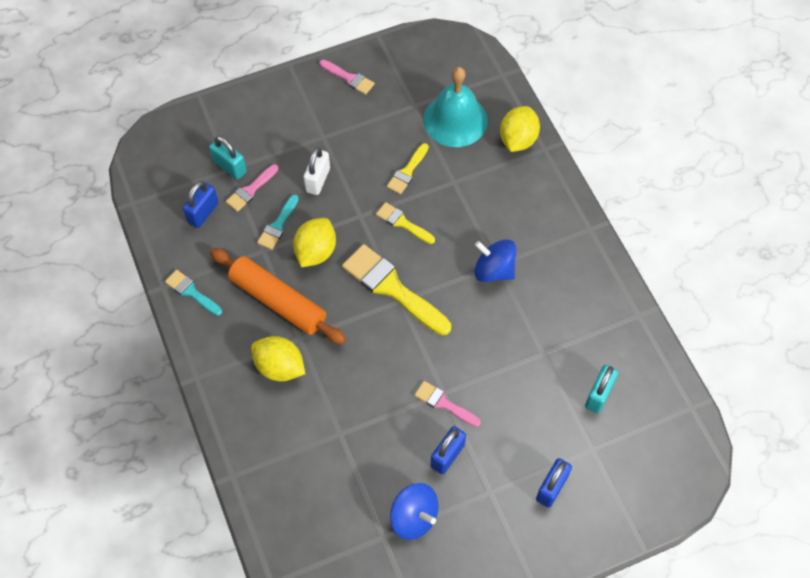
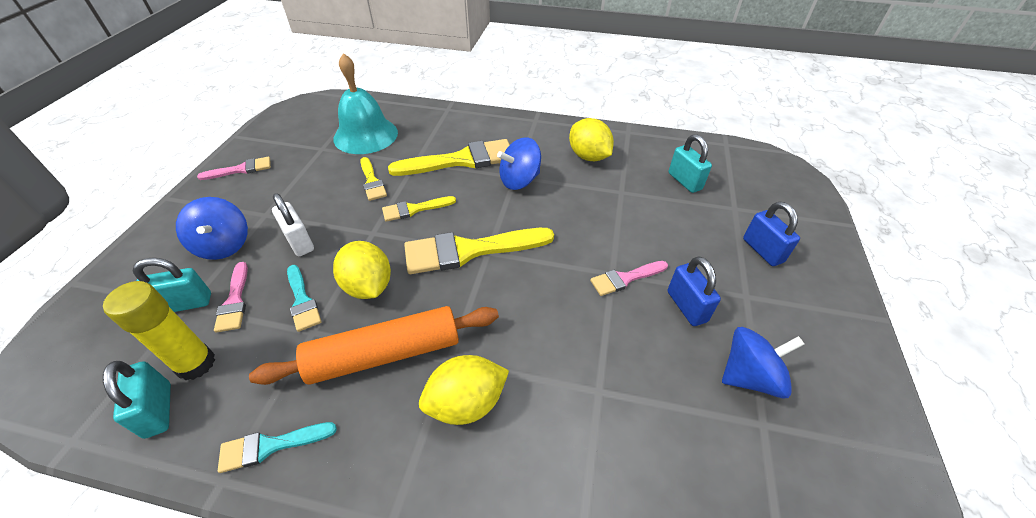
camera: 55 degrees left, 15 degrees down
(170, 223) = (158, 410): none -> turquoise padlock
(203, 213) = (196, 364): blue padlock -> yellow glue stick
(281, 141) = (224, 245): none -> blue spinning top
(483, 212) = (461, 160): none -> yellow brush
(518, 140) = (424, 116): yellow lemon -> yellow lemon (588, 156)

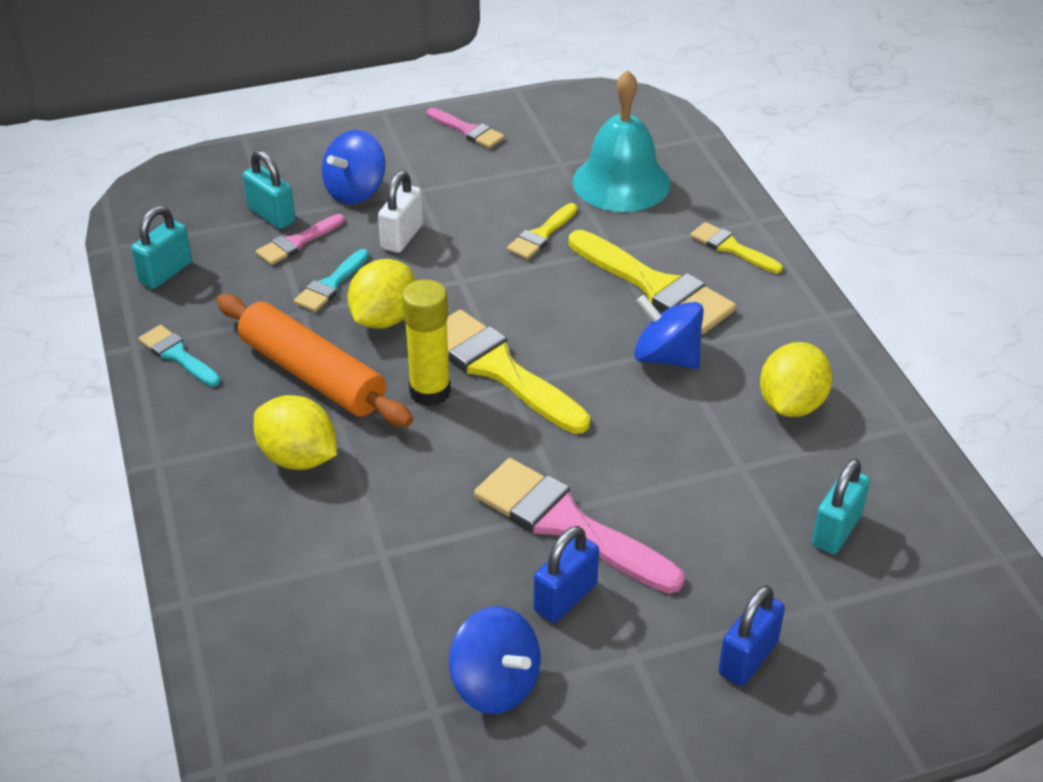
camera: 60 degrees right, 5 degrees down
(196, 364) = (219, 264): yellow glue stick -> yellow glue stick (430, 392)
(414, 209) = (526, 292): yellow brush -> yellow brush (731, 248)
(625, 278) = (567, 524): pink brush -> pink brush, size x1.89

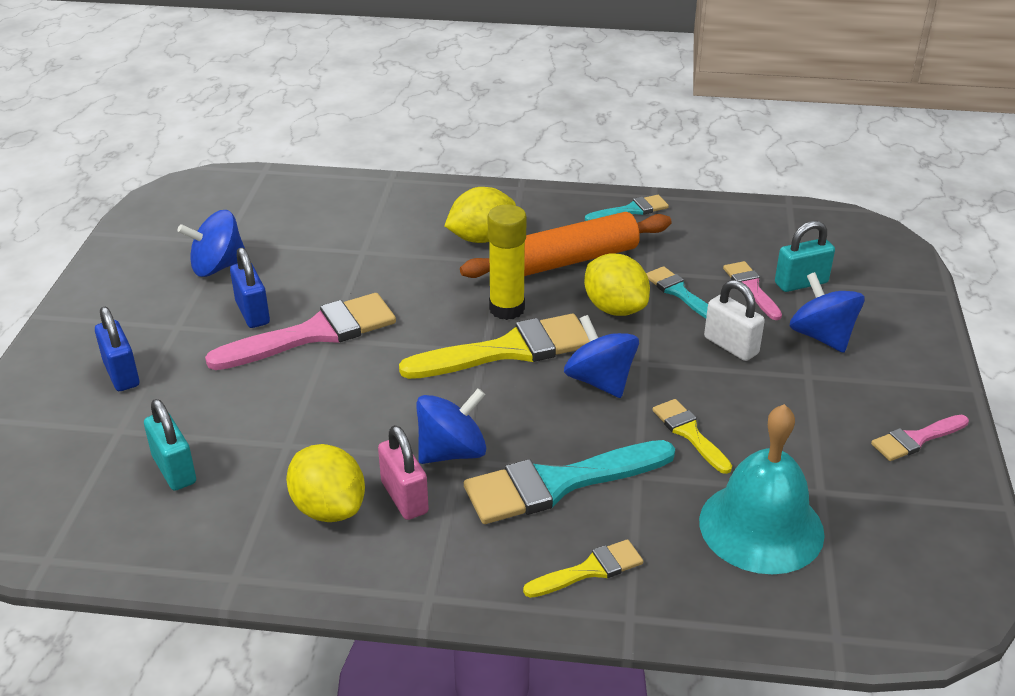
camera: 115 degrees right, 5 degrees down
(166, 272) = (740, 221): turquoise padlock -> none
(506, 299) = (600, 381): none -> blue spinning top
(655, 287) = (558, 483): yellow brush -> turquoise brush
(741, 365) = (404, 497): none -> pink padlock

